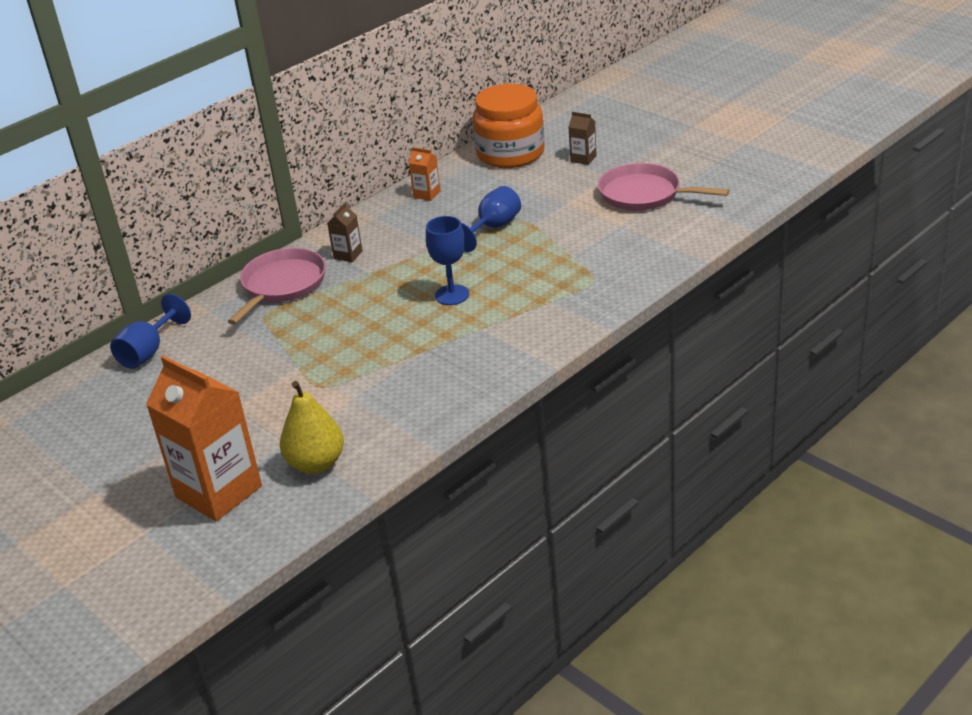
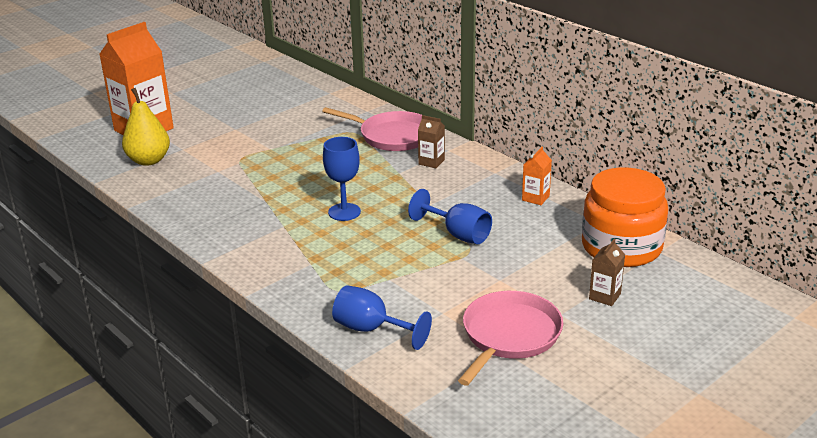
camera: 90 degrees right, 5 degrees down
(148, 352) = (322, 94): blue goblet -> blue goblet (371, 329)

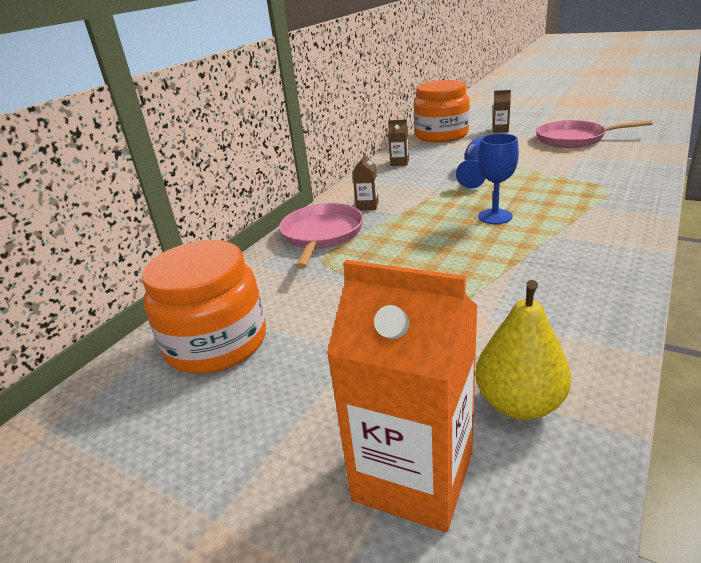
camera: 105 degrees left, 0 degrees up
(288, 95) = (216, 343): none -> orange jar
(371, 329) = (633, 167): blue goblet -> none
(535, 198) = (399, 163): orange carton -> brown carton

